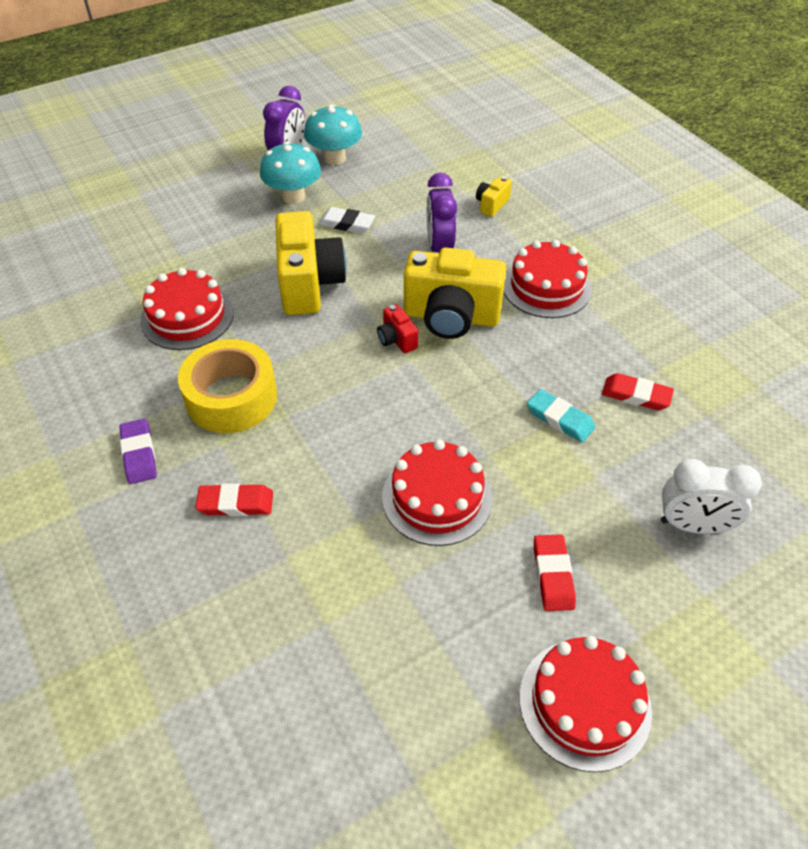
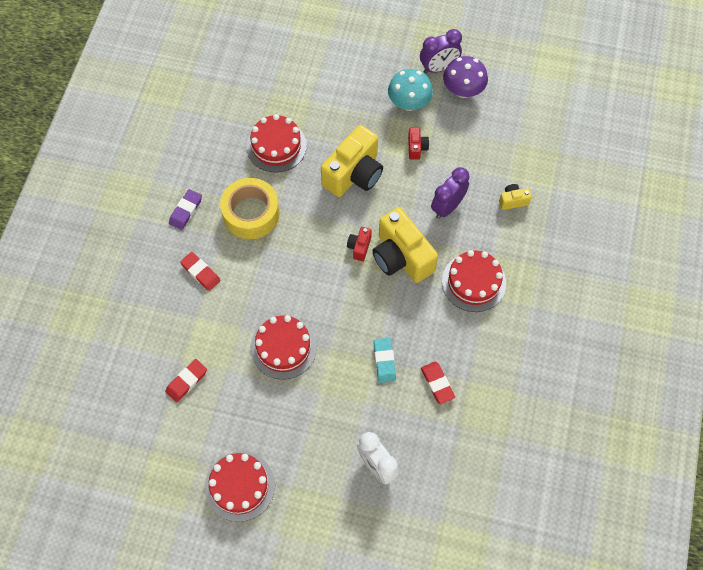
camera: 45 degrees right, 15 degrees up
(334, 158) = (463, 90): turquoise mushroom -> purple mushroom
(346, 223) = (416, 148): white eraser -> red camera
(553, 575) = (290, 427): red eraser -> red eraser (186, 381)

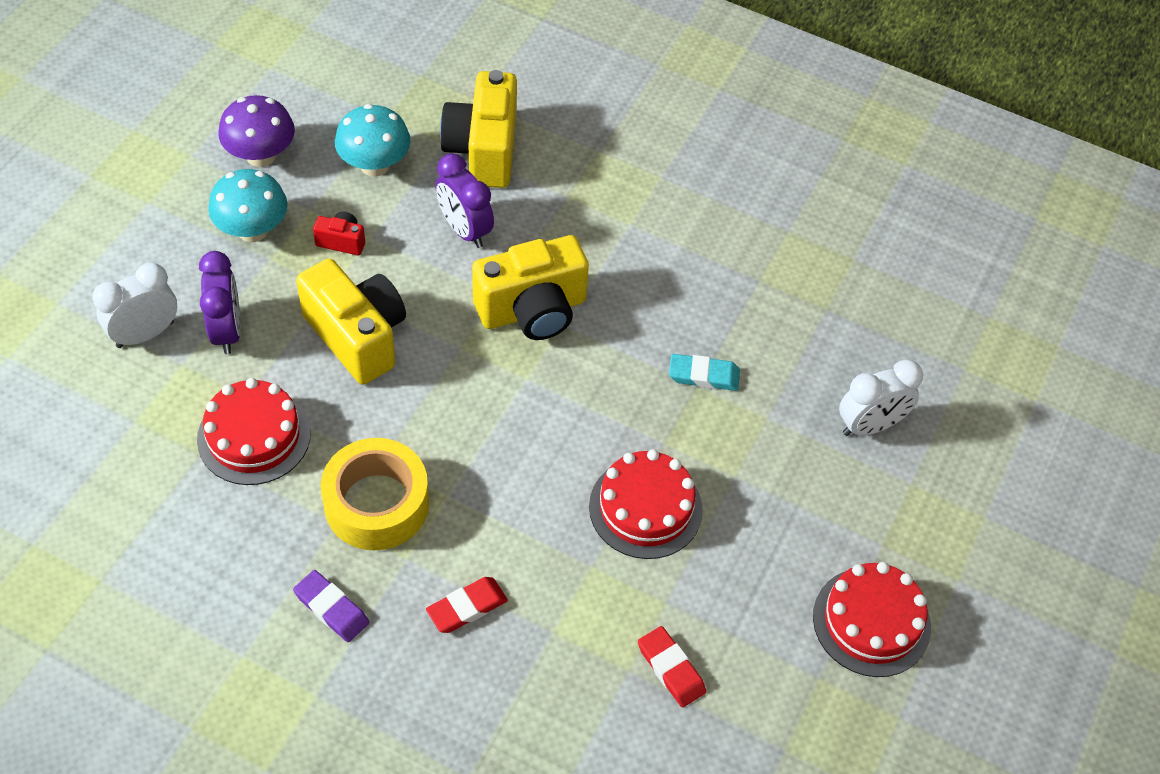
camera: 80 degrees left, 10 degrees down
(324, 78) = (145, 334): none -> white clock
(359, 247) = (496, 361): red camera -> none
(437, 383) = (755, 318): red eraser -> none
(438, 68) = (202, 175): purple clock -> purple clock (227, 331)
(473, 282) = (603, 232): red cake -> none
(478, 148) = (374, 165): none -> turquoise mushroom
(513, 201) = (483, 150): yellow camera -> yellow camera, size x2.23

